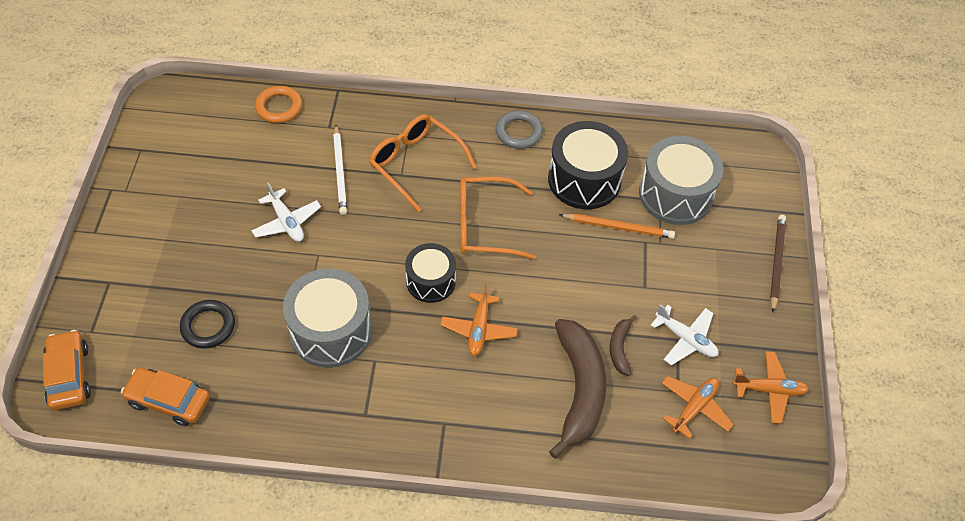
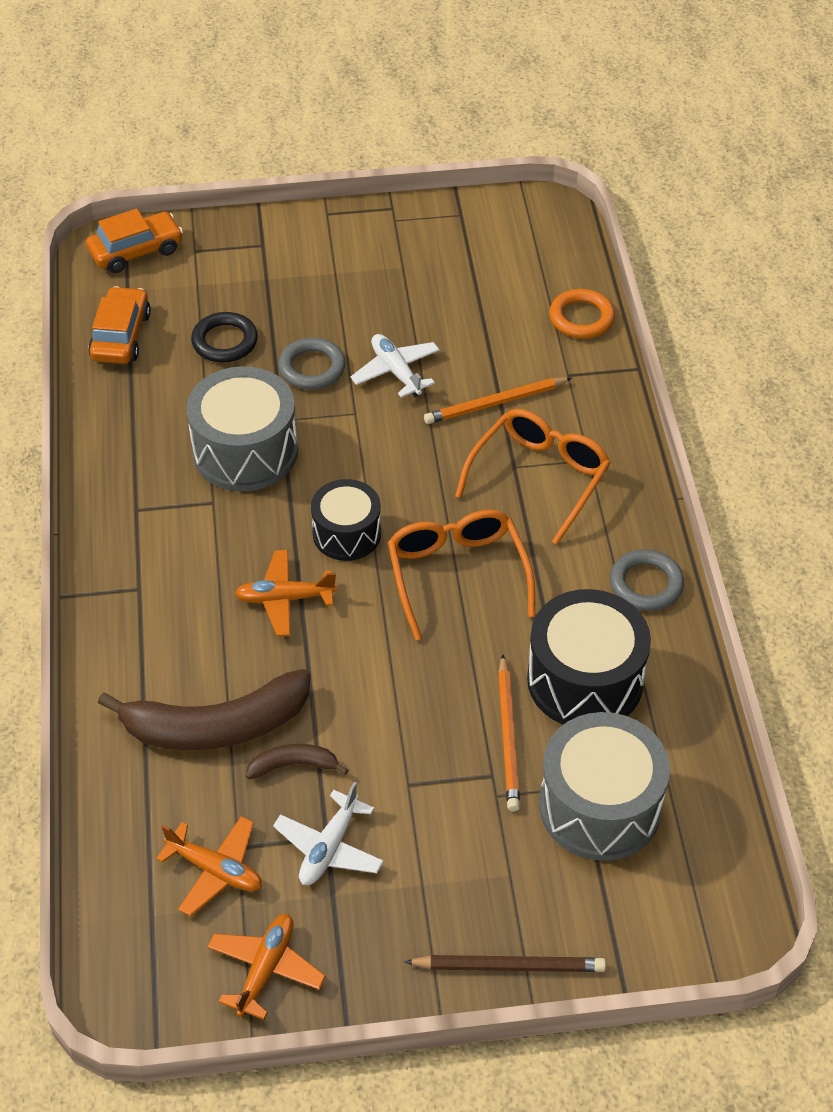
camera: 80 degrees right, 5 degrees down
(261, 273) = (312, 368): none -> grey ring
(286, 222) = (396, 371): white plane -> white plane turned 105 degrees clockwise
(340, 172) = (495, 403): white pencil -> orange pencil
(769, 390) = (266, 969): orange plane -> orange plane turned 150 degrees counterclockwise

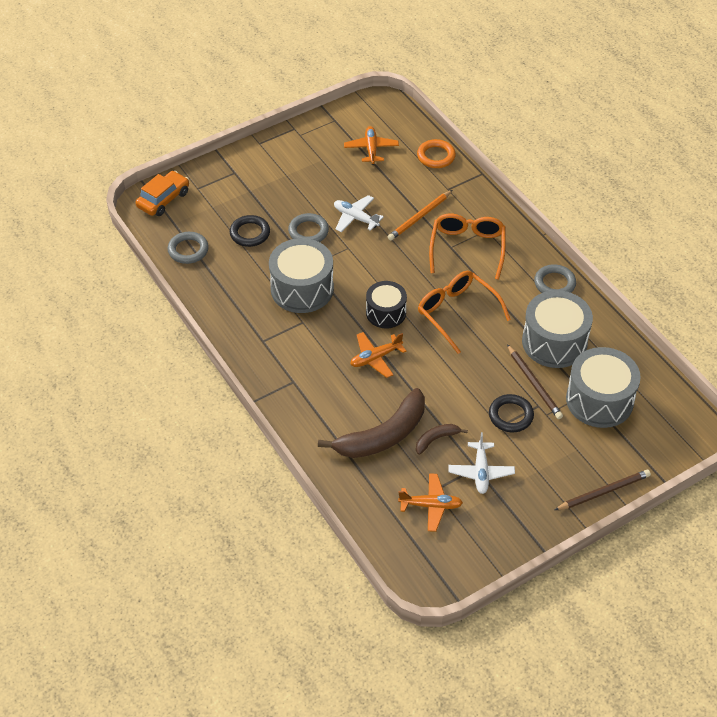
camera: 25 degrees left, 0 degrees up
(121, 336) = (188, 250): orange car -> grey ring
(266, 969) = (488, 542): orange plane -> orange plane (371, 149)
(436, 774) = (510, 415): none -> black ring
(508, 736) = (534, 384): orange pencil -> brown pencil
(585, 680) = (554, 342): black drum -> grey drum

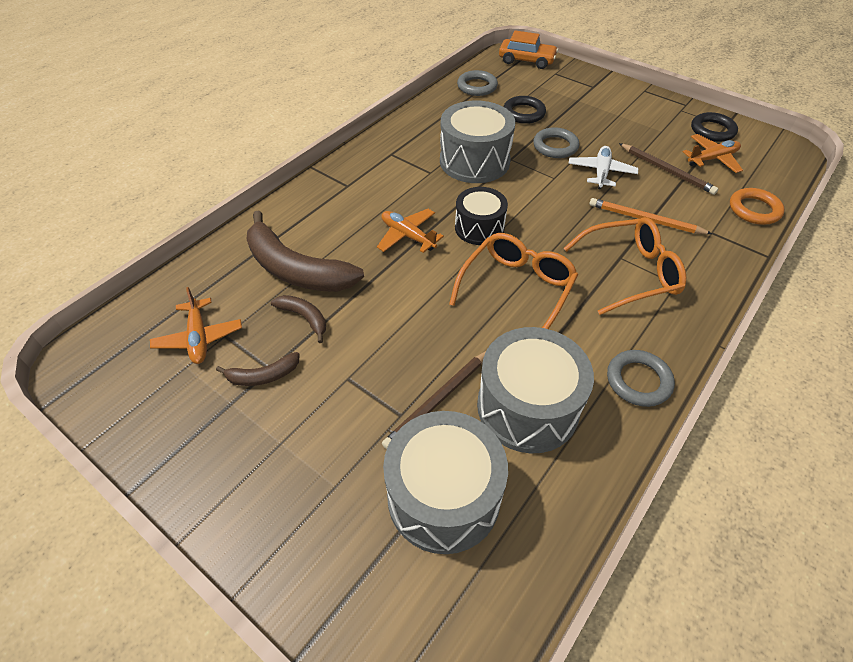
camera: 70 degrees right, 0 degrees up
(481, 472) = (263, 376): white plane -> brown banana
(510, 415) = (370, 386): black ring -> black ring (712, 130)
(603, 492) = (259, 547): brown pencil -> brown pencil (667, 170)

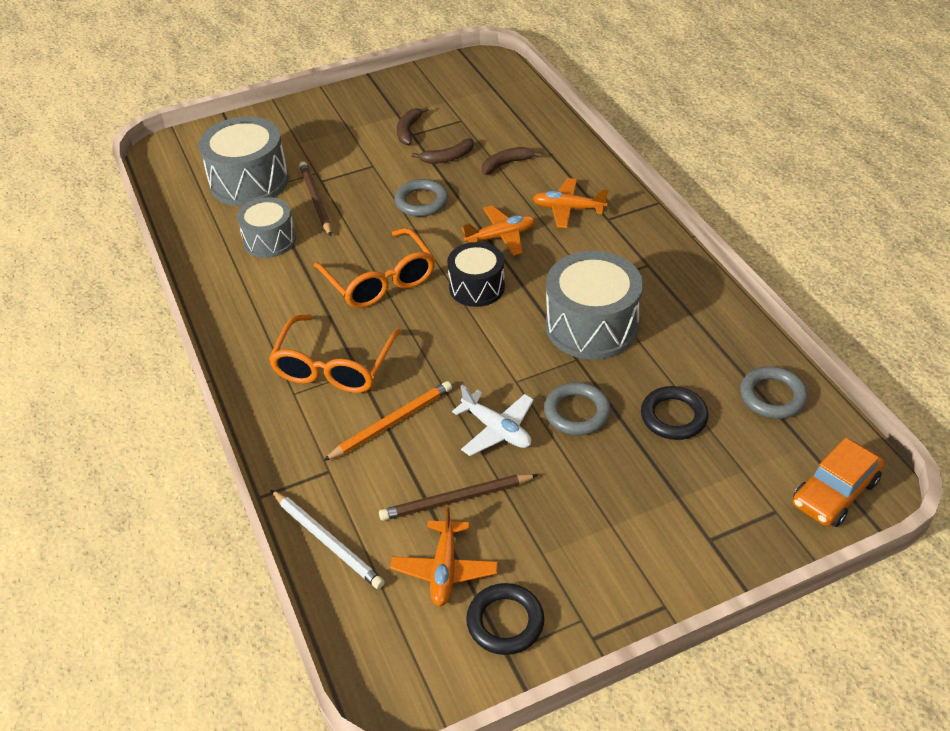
camera: 120 degrees right, 5 degrees down
(199, 337) = (469, 109): orange plane -> orange plane (568, 209)
(296, 269) = (506, 164): brown banana -> brown banana, size x0.47
(527, 407) = (269, 240): grey drum -> grey drum, size x0.63
(638, 381) = (232, 309): grey ring -> grey ring (421, 202)
(754, 209) = (327, 541): orange ring -> white pencil

